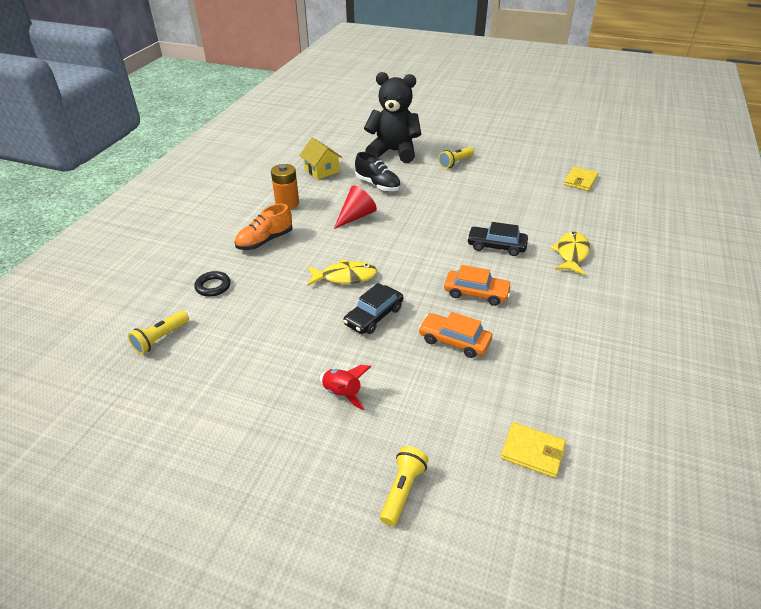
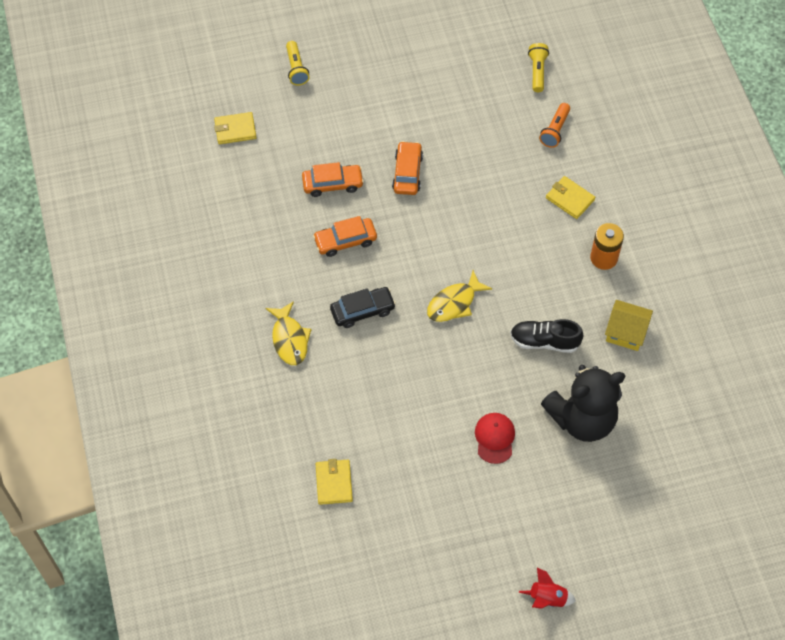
camera: 145 degrees right, 20 degrees up
(213, 286) = (555, 130): black ring -> orange flashlight
(265, 241) = (570, 199): orange shoe -> yellow wallet
(342, 393) = (377, 103): red rocket -> red rocket (547, 599)
(345, 277) = (463, 198): yellow fish -> yellow fish (454, 303)
(356, 216) = (521, 278): red cone -> none
(374, 316) = (407, 173): black car -> orange car
(455, 163) = (494, 438): yellow flashlight -> red cap

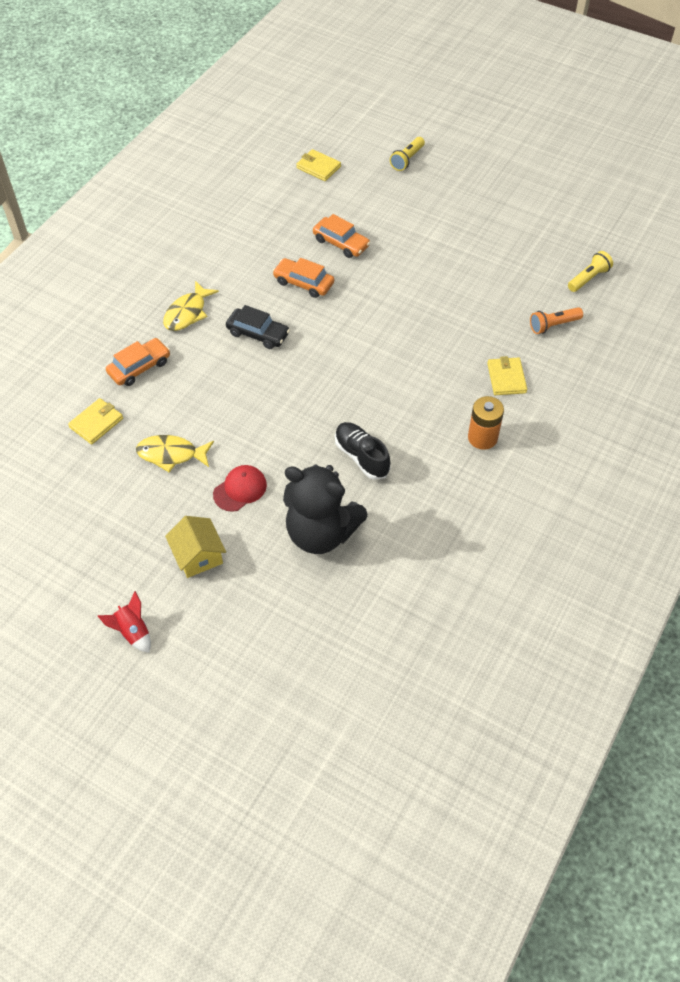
camera: 45 degrees right, 5 degrees down
(407, 173) = (403, 273): orange car -> orange car (139, 367)
(454, 303) = (328, 379): yellow fish -> yellow fish (171, 454)
(626, 332) = (434, 502): yellow house -> yellow house (198, 556)

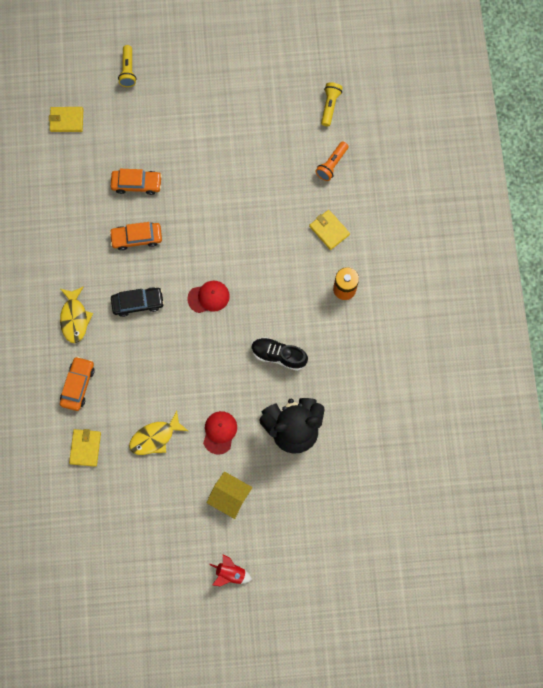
camera: 35 degrees left, 20 degrees up
(332, 367) = (208, 297): none -> red cap

